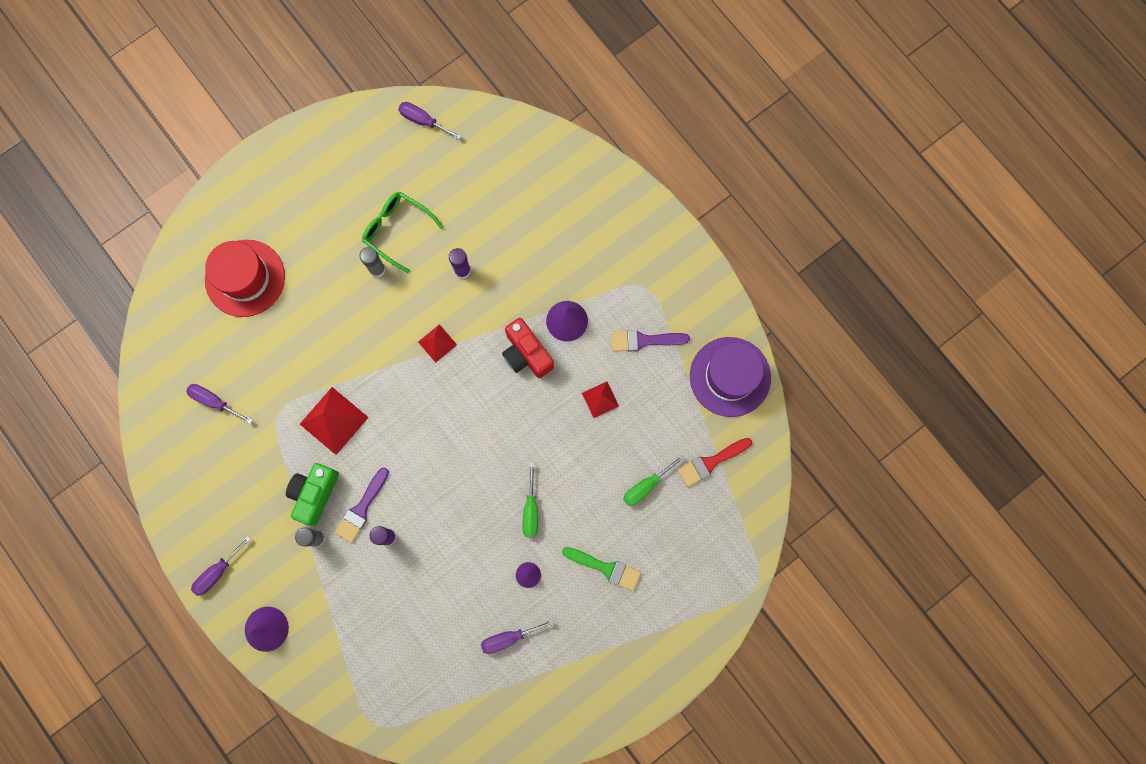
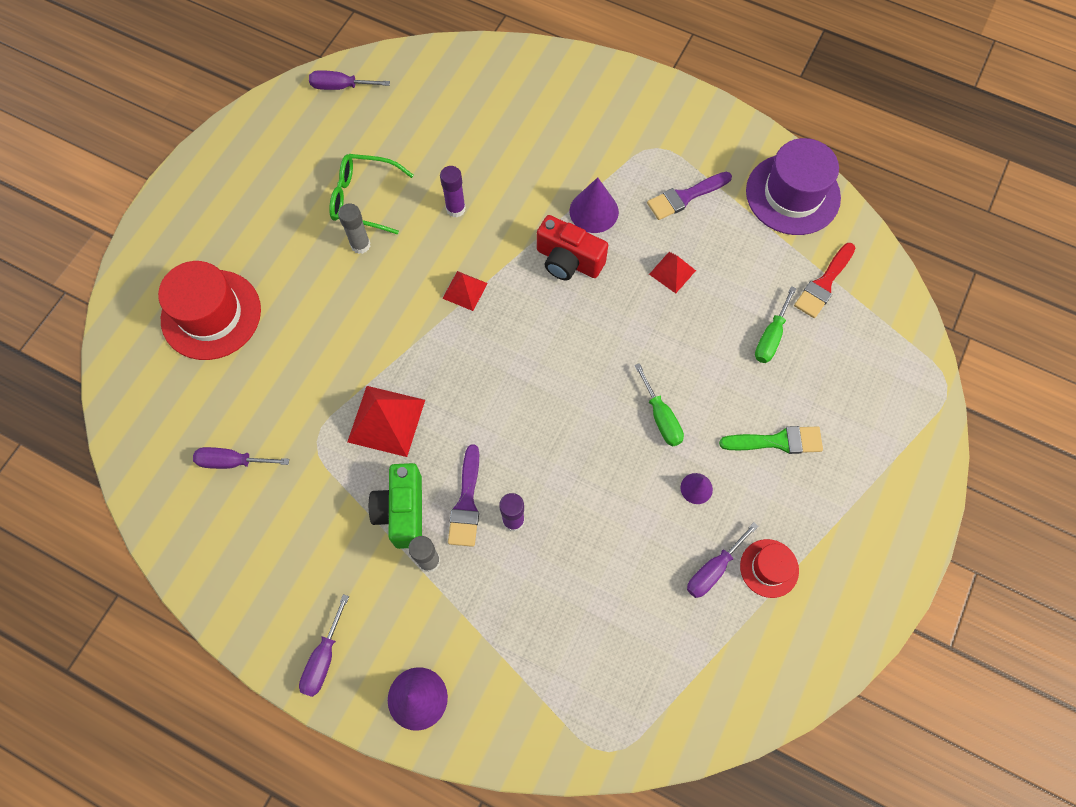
camera: 25 degrees left, 10 degrees down
(548, 656) = (769, 568): none -> red hat

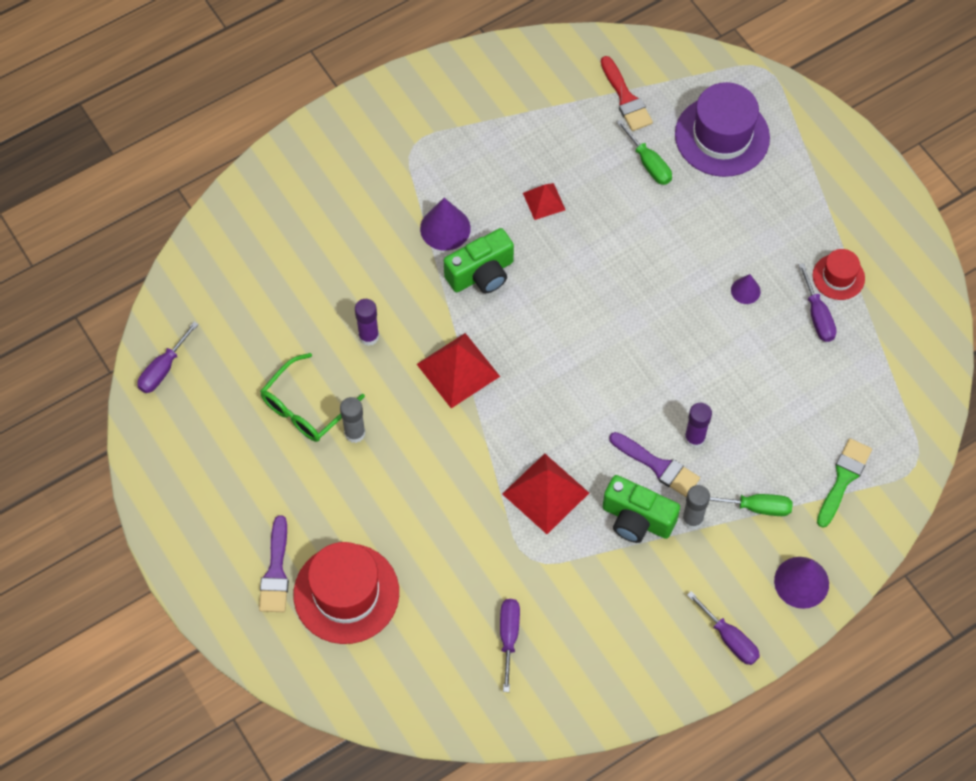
camera: 60 degrees left, 5 degrees down
(232, 461) = (509, 636): purple screwdriver -> purple screwdriver turned 150 degrees clockwise
(465, 290) = (458, 370): red pyramid -> red pyramid, size x1.73
(568, 261) = (481, 274): red camera -> green camera
(661, 417) = (670, 282): green screwdriver -> green screwdriver (756, 507)
(685, 197) = (477, 151): purple brush -> purple brush (276, 571)
(777, 441) = (740, 211): green brush -> green brush (843, 478)
(792, 194) = (529, 71): purple hat -> purple hat (722, 136)

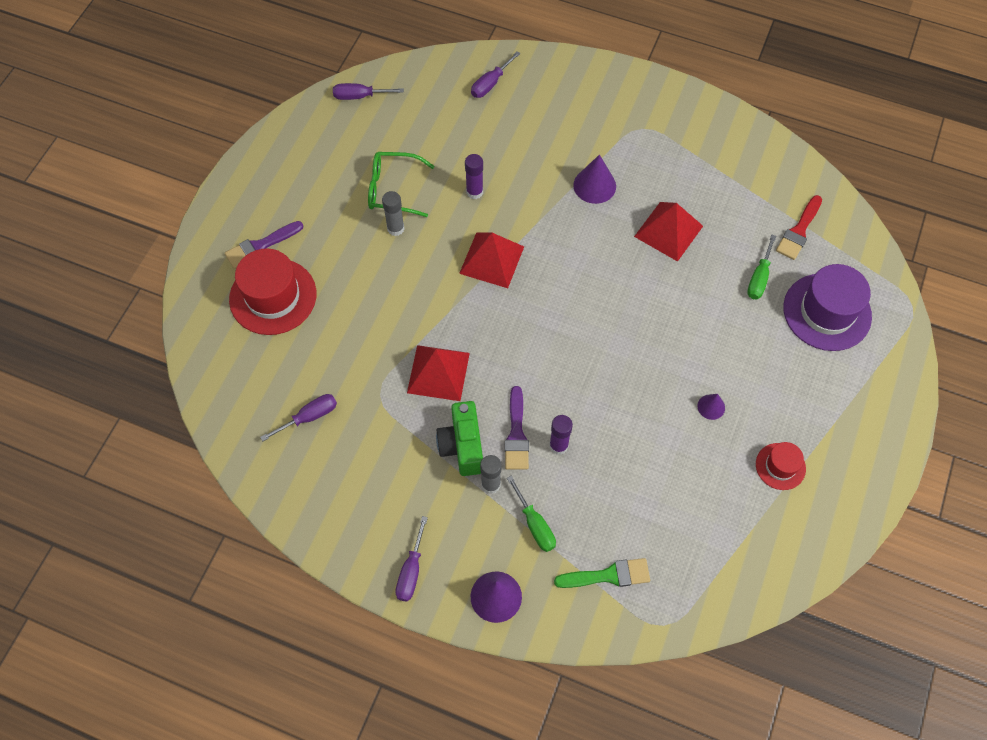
camera: 55 degrees right, 0 degrees up
(481, 274) = (578, 228): green camera -> none
(544, 201) = (668, 231): red pyramid -> red pyramid, size x1.73
(817, 316) = (733, 471): purple screwdriver -> purple screwdriver (490, 84)

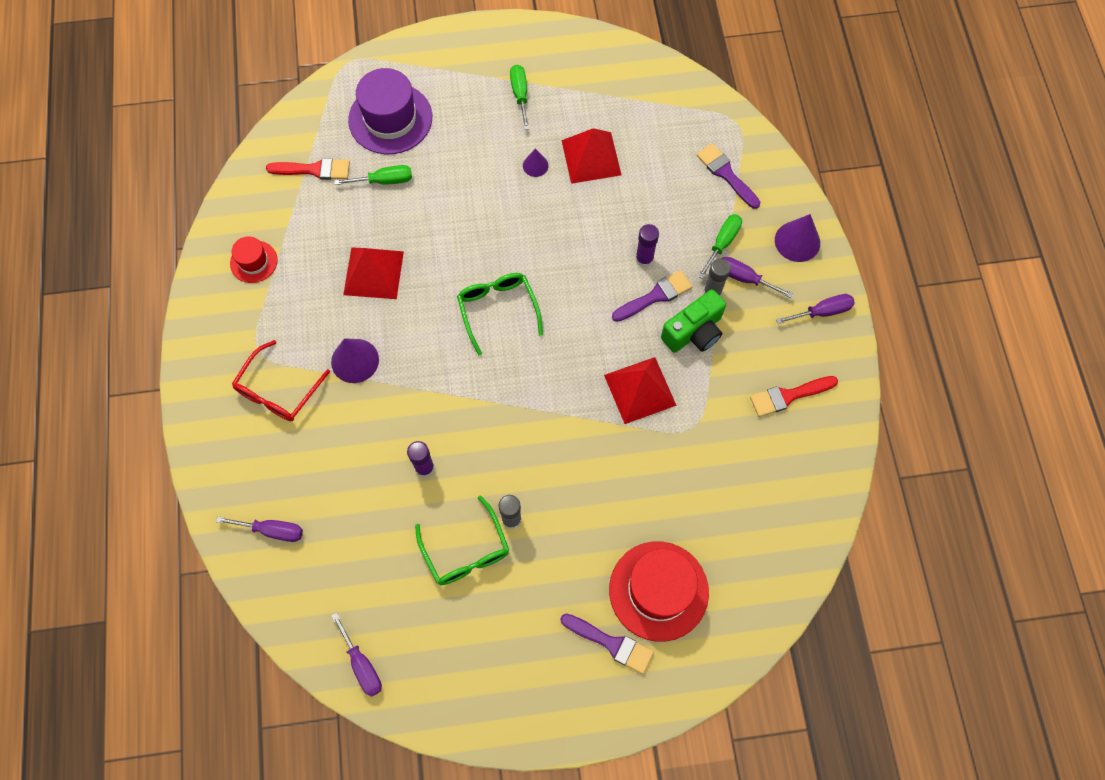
camera: 120 degrees left, 5 degrees up
(309, 417) = (753, 474): purple screwdriver -> purple screwdriver (744, 278)
(354, 488) = (788, 396): none -> red brush
(491, 259) = (494, 409): red pyramid -> red pyramid (591, 157)
(579, 304) = (498, 309): none -> green glasses
(599, 127) = (278, 391): none -> red glasses
(608, 575) = (726, 174): green brush -> purple brush
(780, 466) = (557, 98): red hat -> red hat (254, 262)
(801, 435) = (520, 95): none -> green screwdriver

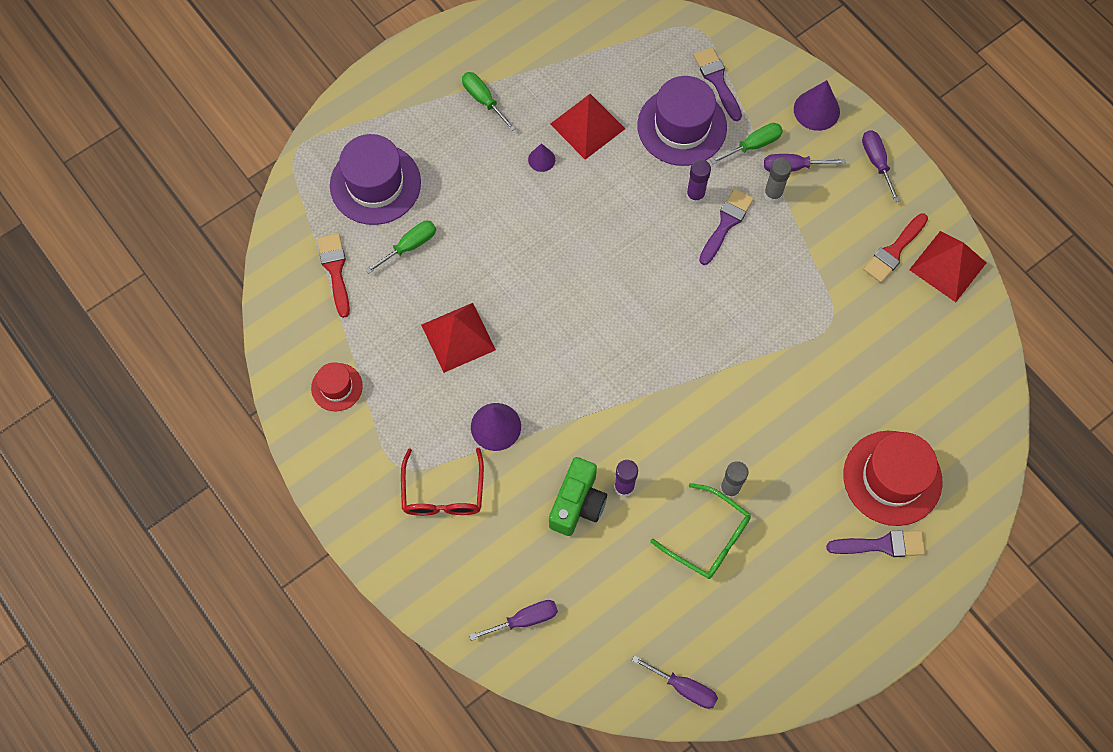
camera: 30 degrees left, 0 degrees up
(314, 170) = (335, 270): red brush -> red brush turned 75 degrees counterclockwise
(498, 309) = (595, 310): green glasses -> none
(640, 390) = (766, 314): red pyramid -> red pyramid (948, 266)
(670, 197) = (682, 126): none -> purple hat
(694, 332) = (779, 238): green camera -> green camera (577, 504)
(722, 243) = (754, 145): green screwdriver -> green screwdriver turned 60 degrees clockwise
(726, 174) = (717, 80): purple brush -> purple brush turned 45 degrees clockwise
(822, 312) = (876, 162): purple screwdriver -> purple screwdriver turned 60 degrees counterclockwise

